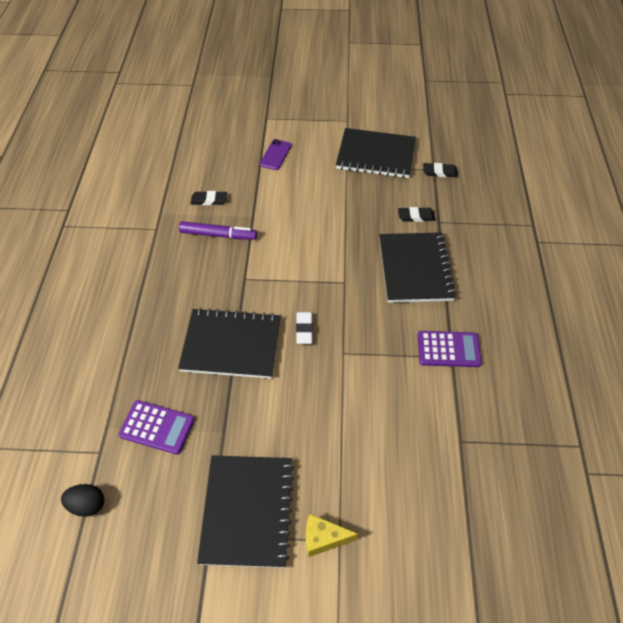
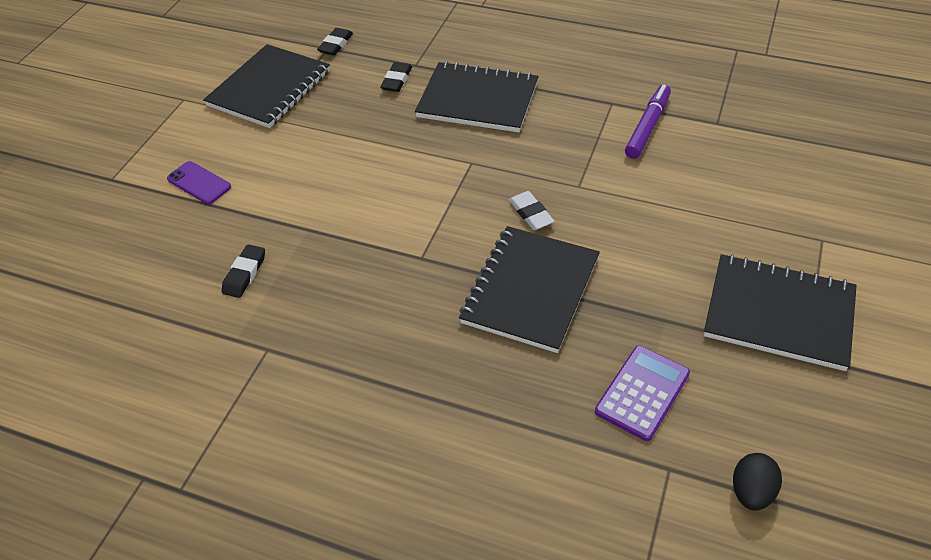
camera: 70 degrees left, 5 degrees down
(218, 235) = (323, 274): purple marker -> purple marker (647, 127)
(304, 329) = (531, 213): white eraser -> white eraser turned 45 degrees clockwise
(323, 538) = (818, 252): yellow cheese -> none
(448, 349) = (601, 103): purple calculator -> none

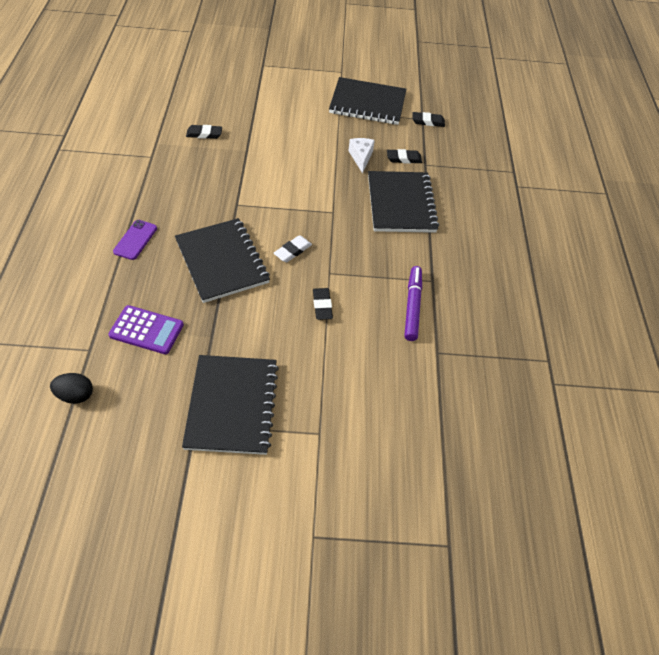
camera: 65 degrees right, 5 degrees up
(199, 183) = (271, 98): purple phone -> purple phone (135, 240)
(378, 117) = (361, 158): none -> white cheese
(530, 290) = (222, 261): black notebook -> black notebook turned 60 degrees clockwise
(631, 202) = (322, 305): none -> black eraser
(647, 127) = (412, 306): purple marker -> purple marker turned 90 degrees counterclockwise

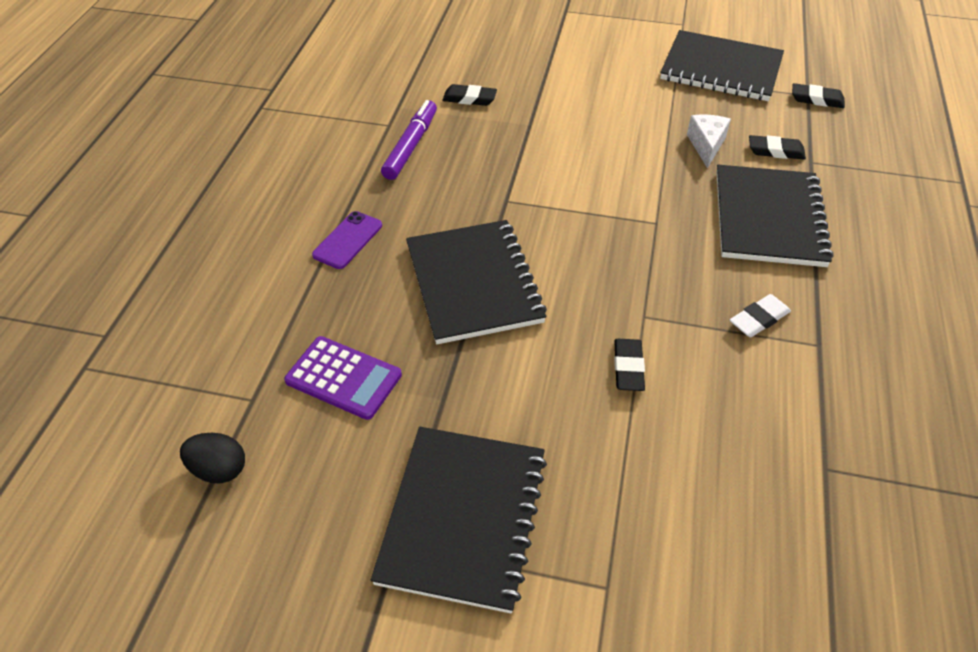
camera: 15 degrees right, 5 degrees down
(292, 251) = (587, 277): white eraser -> white eraser (759, 319)
(412, 306) = (783, 384): purple marker -> purple marker (411, 146)

